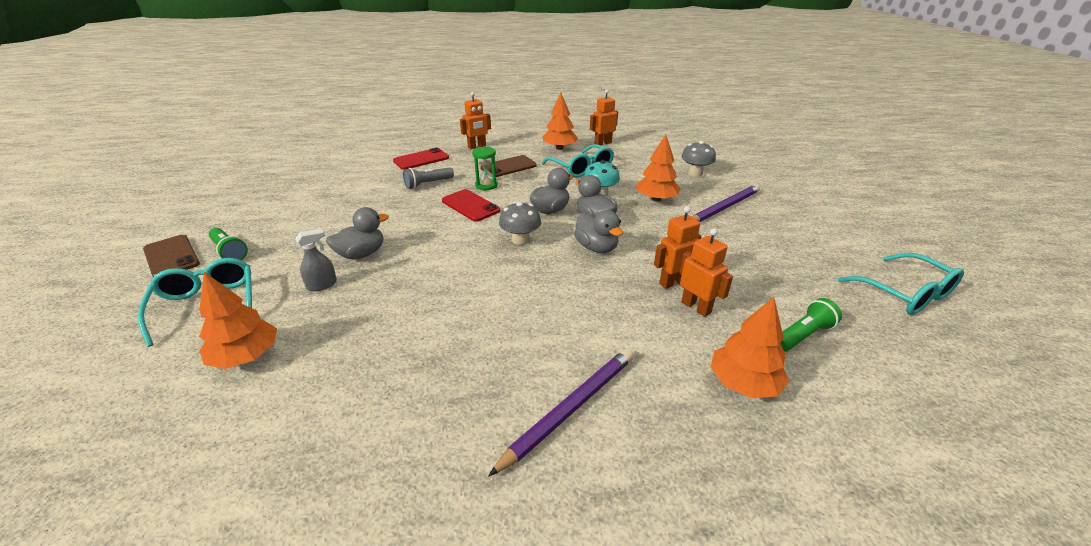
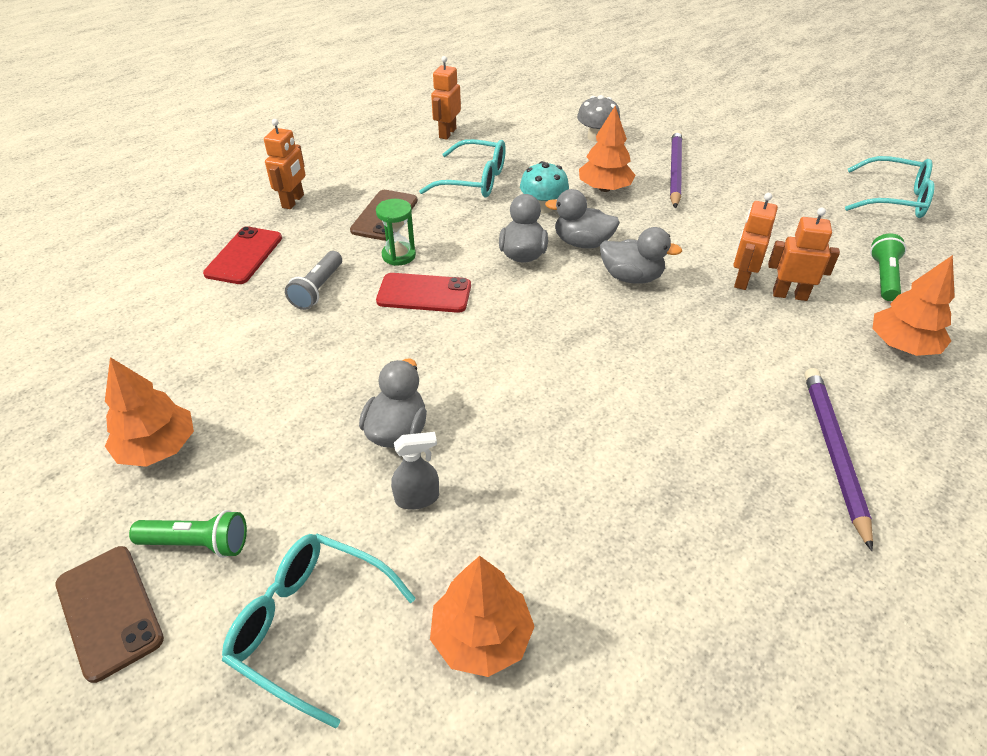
camera: 40 degrees left, 10 degrees up
(171, 257) = (109, 611): brown phone -> brown phone turned 45 degrees clockwise
(322, 285) = (417, 498): grey spray bottle -> grey spray bottle turned 60 degrees clockwise
(520, 240) = (547, 308): grey mushroom -> none
(559, 148) = (406, 160): orange tree -> orange tree (158, 447)

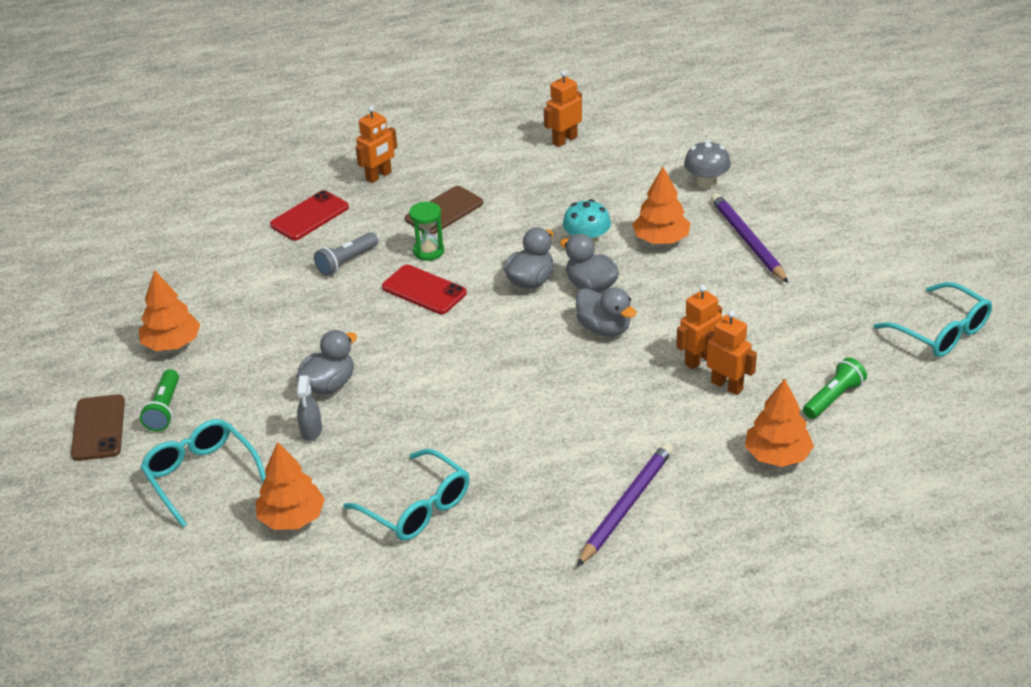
camera: 30 degrees right, 5 degrees down
(197, 543) = (164, 409): green flashlight -> green flashlight turned 60 degrees clockwise
(417, 498) = (311, 431): grey spray bottle -> grey spray bottle turned 75 degrees clockwise
(474, 180) = (548, 198): turquoise glasses -> turquoise glasses (416, 507)
(675, 171) = (748, 240): purple pencil -> purple pencil turned 60 degrees counterclockwise

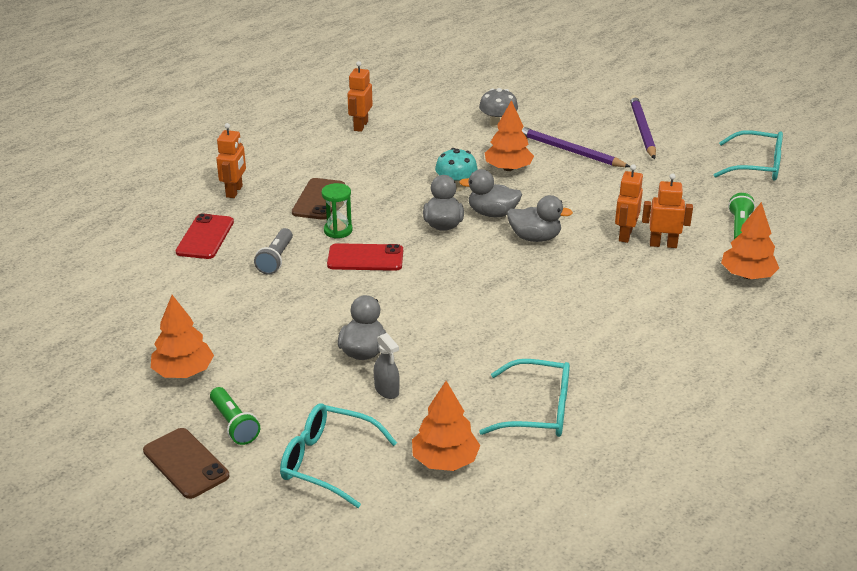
camera: 35 degrees left, 5 degrees down
(626, 506) = (688, 347): purple pencil -> purple pencil (642, 130)

